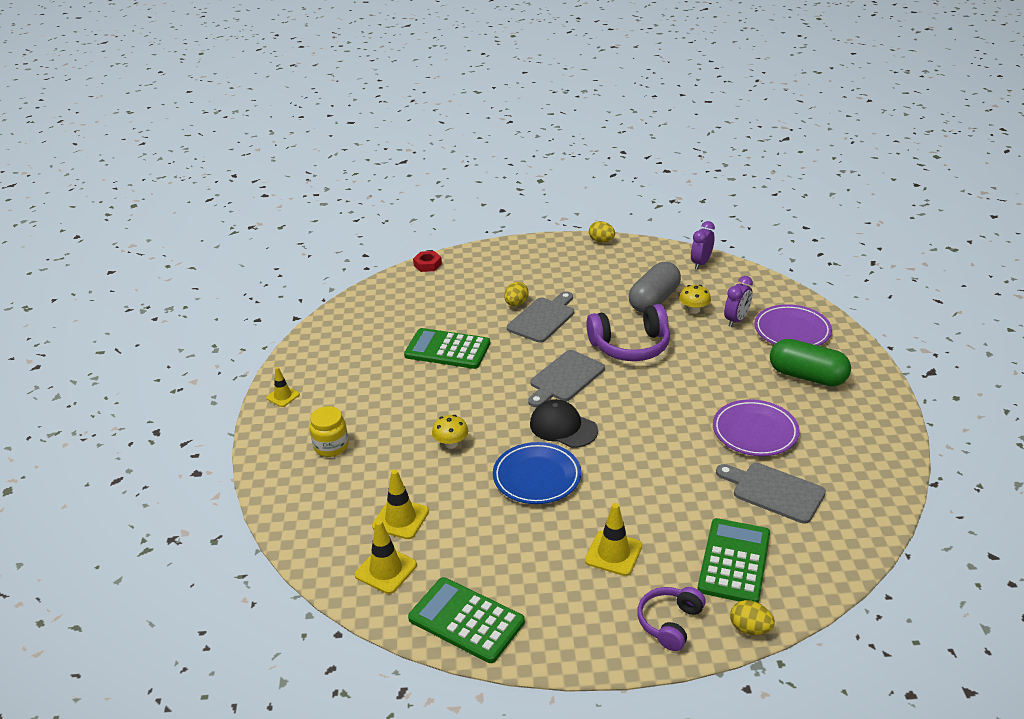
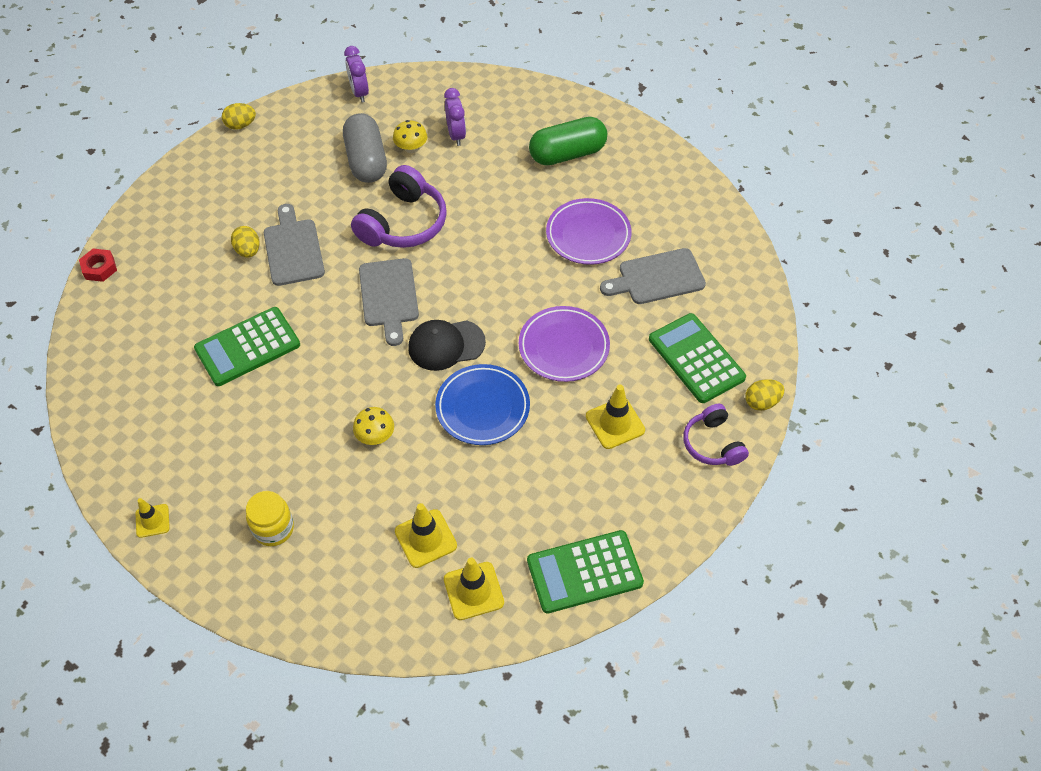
camera: 50 degrees left, 20 degrees up
(792, 331) = (509, 116): purple plate -> purple plate (564, 347)

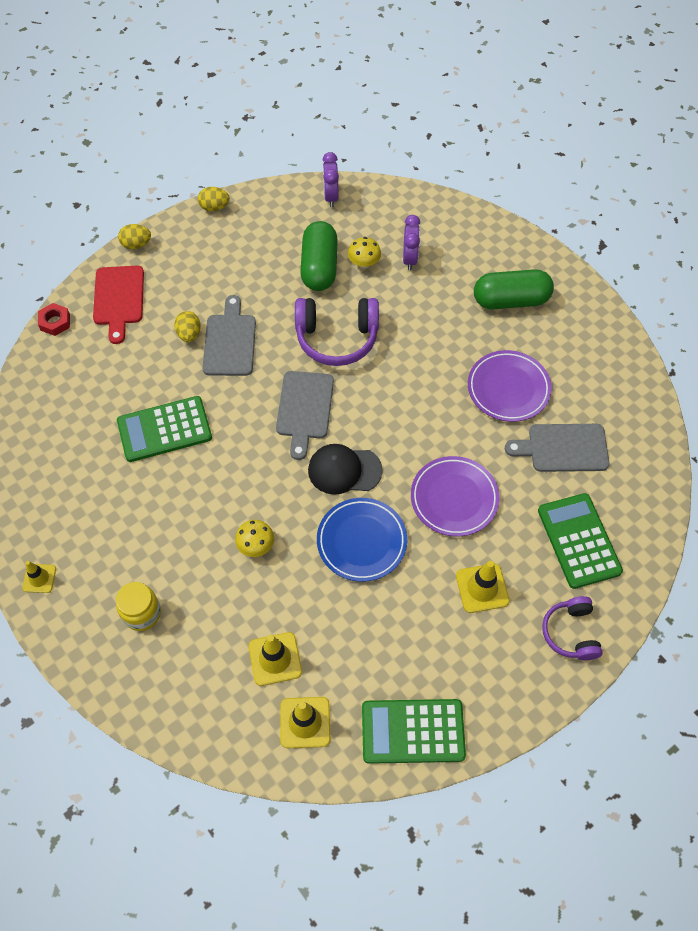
camera: 15 degrees right, 5 degrees up
(163, 232) = (119, 299): none -> red cutting board
(366, 160) = (319, 267): grey capsule -> green capsule
(403, 223) = (337, 338): purple headphones -> purple headphones turned 45 degrees clockwise
(761, 402) = (631, 602): yellow egg -> yellow egg (136, 244)

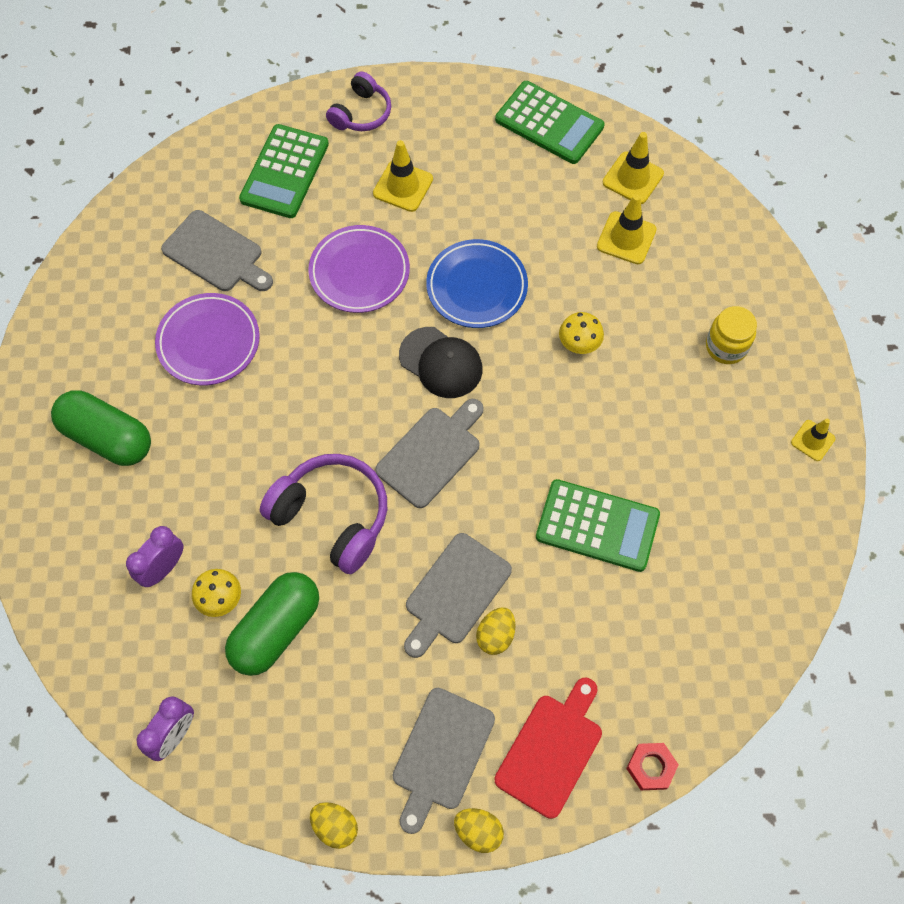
camera: 145 degrees left, 5 degrees up
(180, 264) = (441, 754): none -> grey cutting board

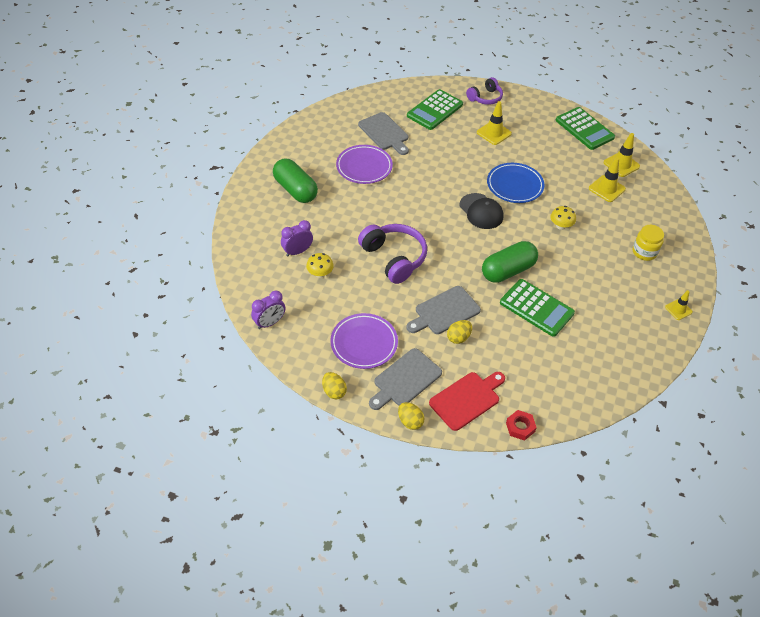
camera: 20 degrees right, 15 degrees down
(276, 629) = (342, 296): green capsule -> green capsule (508, 271)
(359, 272) = (455, 161): purple plate -> purple plate (364, 343)
(431, 453) = (459, 248): grey cutting board -> none

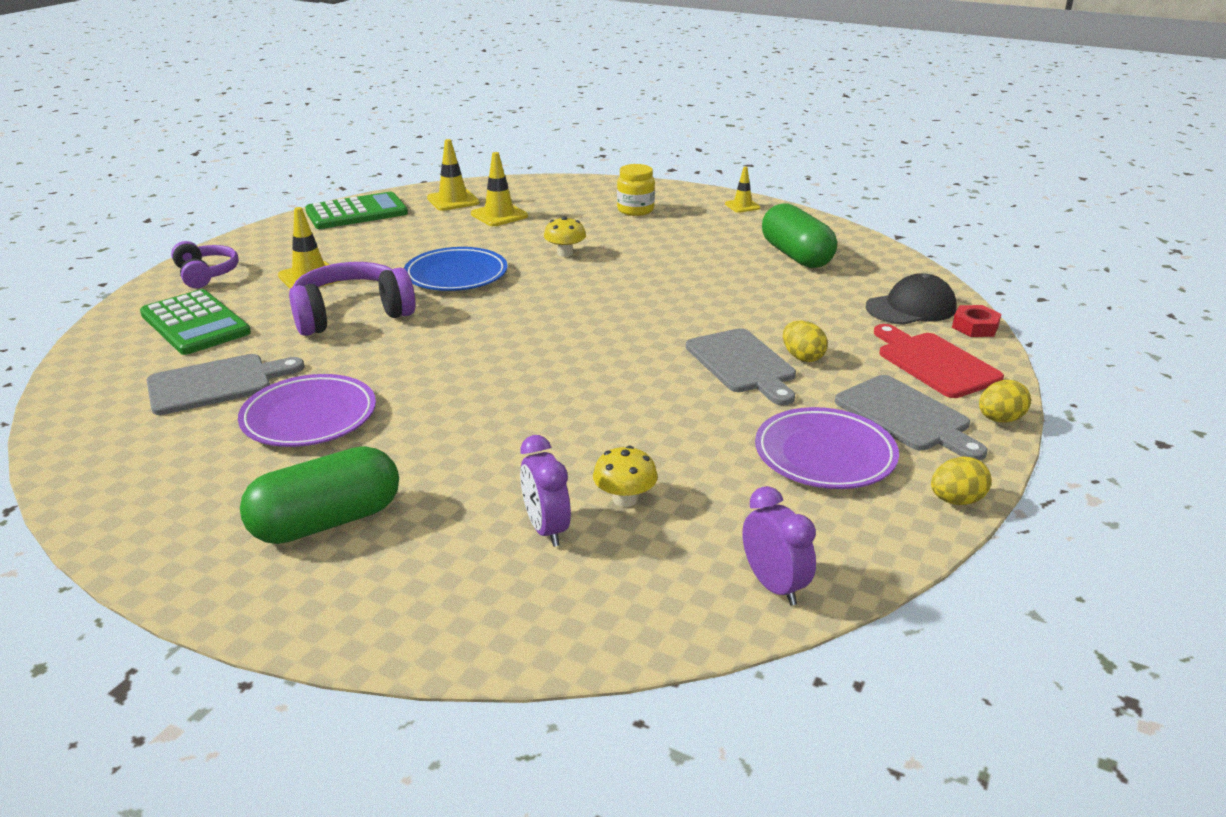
camera: 80 degrees left, 20 degrees down
(394, 258) = (599, 403): purple headphones -> purple headphones (352, 315)
(481, 211) = (506, 308): black cap -> black cap (911, 308)
(508, 271) = (654, 302): green capsule -> green capsule (796, 256)
(536, 308) = (736, 289): green calculator -> none

